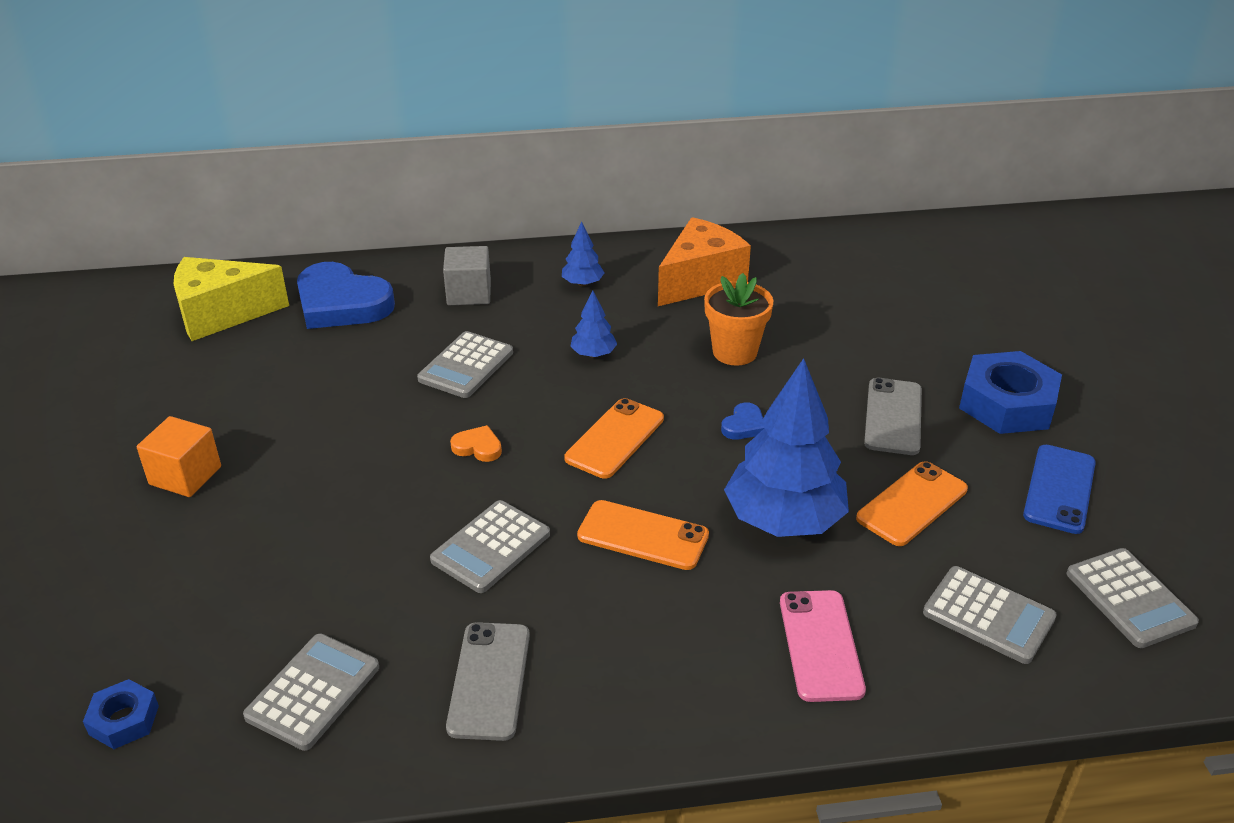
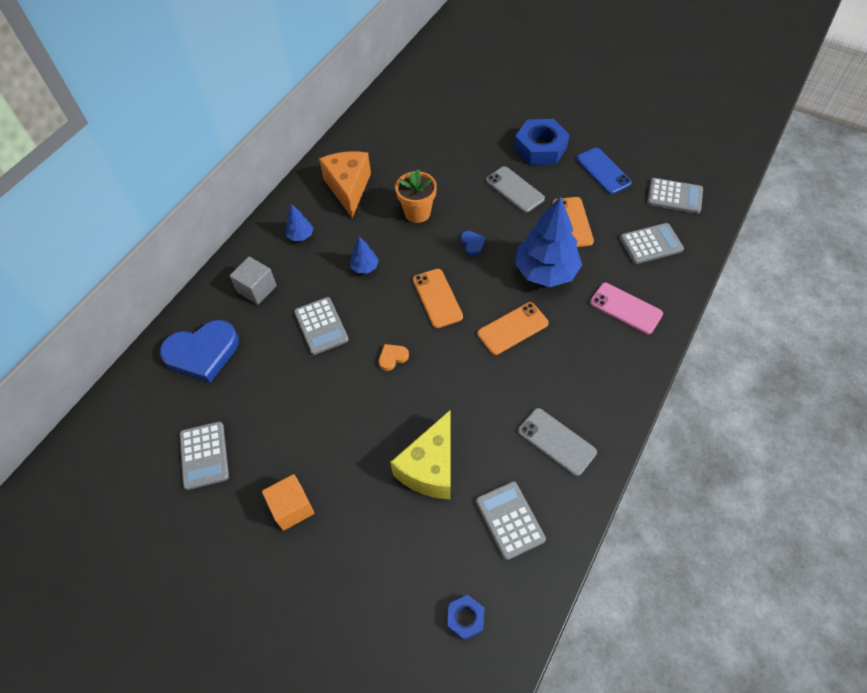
camera: 50 degrees left, 20 degrees up
(221, 314) = (148, 420): yellow cheese -> yellow cheese (430, 468)
(491, 547) = (471, 393): grey calculator -> grey calculator (204, 455)

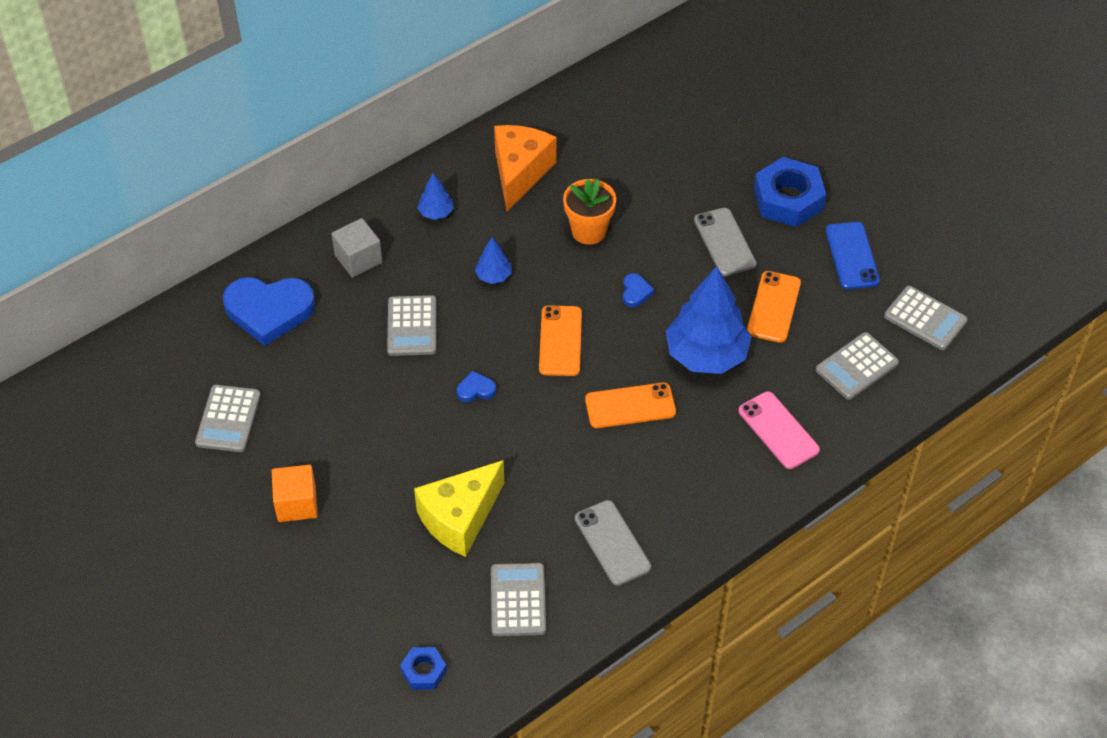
camera: 20 degrees right, 5 degrees down
(392, 357) = (476, 389): orange heart -> blue heart
(650, 244) = (856, 366): grey calculator -> grey calculator turned 135 degrees clockwise

